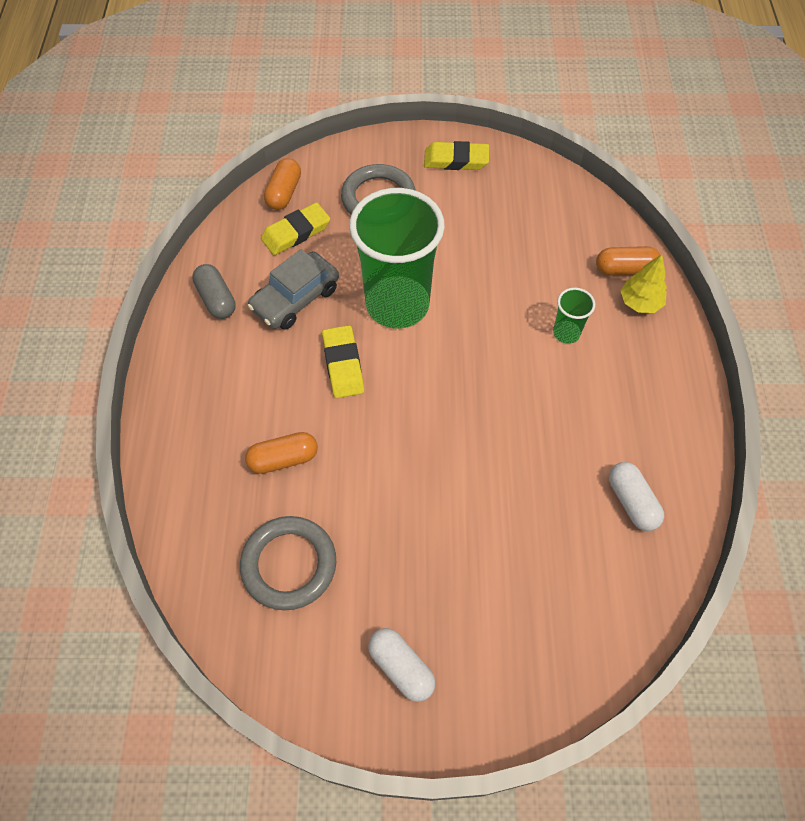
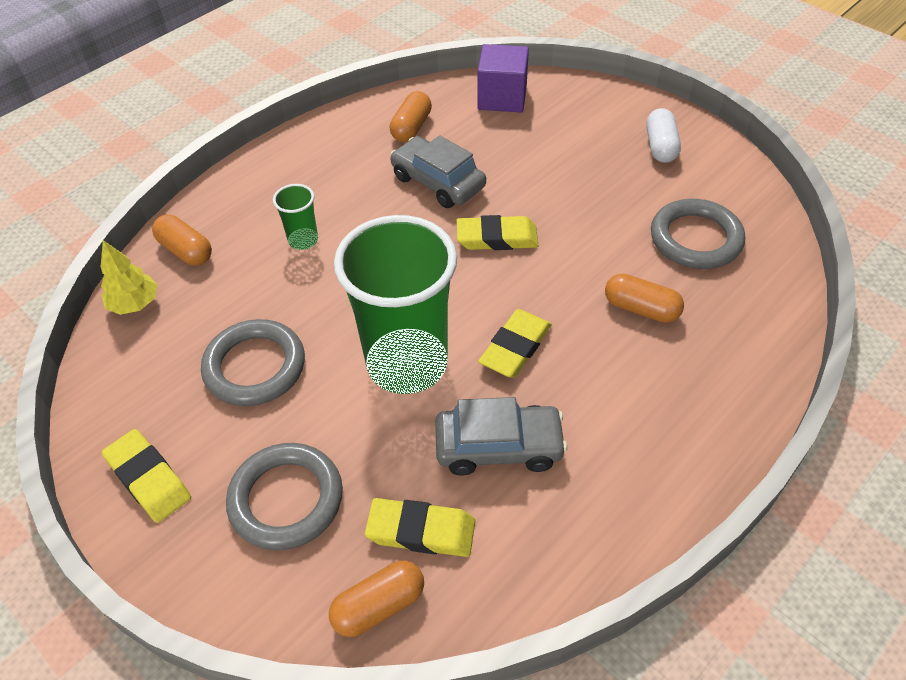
camera: 135 degrees left, 10 degrees down
(216, 299) = (586, 513): grey capsule -> none
(440, 441) = (497, 238): none -> yellow eraser
(480, 240) = (255, 367): none -> grey ring
(541, 459) = (438, 182): none -> grey car
(604, 613) = (502, 97): none -> purple cube
(632, 502) = (411, 127): white capsule -> orange capsule
(640, 303) = (218, 221): yellow tree -> yellow tree (135, 304)

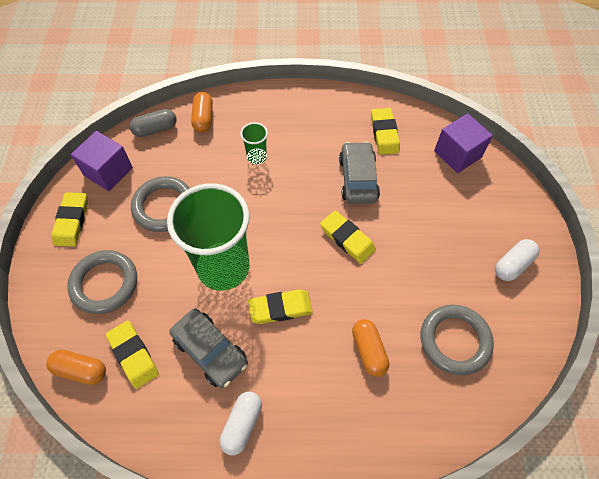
camera: 45 degrees right, 10 degrees up
(128, 391) = (108, 171): none -> purple cube
(135, 304) = (155, 129): yellow tree -> grey capsule
(411, 127) = (384, 133): orange capsule -> yellow eraser
(619, 476) = (242, 424): none -> white capsule

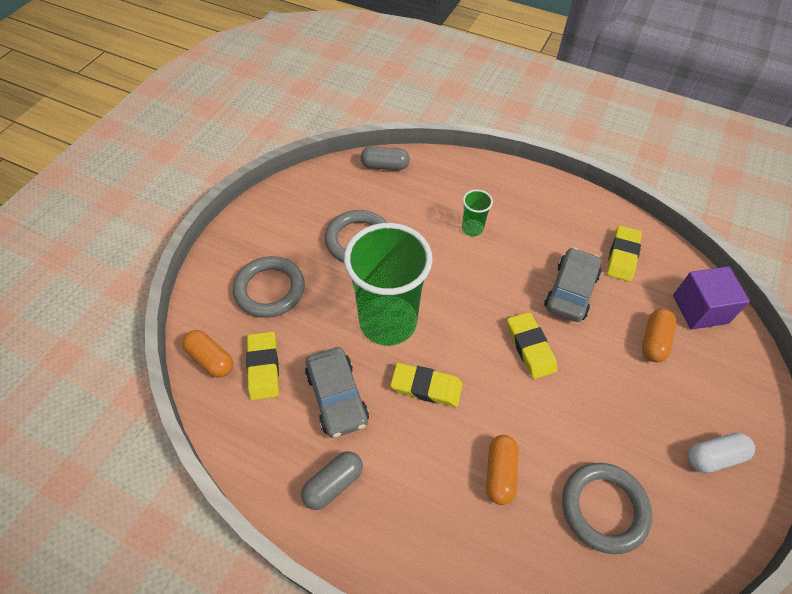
camera: 25 degrees right, 5 degrees down
(72, 221) = (268, 221): yellow eraser -> none
(108, 171) = (322, 188): purple cube -> none
(203, 118) = (436, 172): orange capsule -> orange capsule (654, 341)
(242, 424) = (333, 484): white capsule -> grey capsule

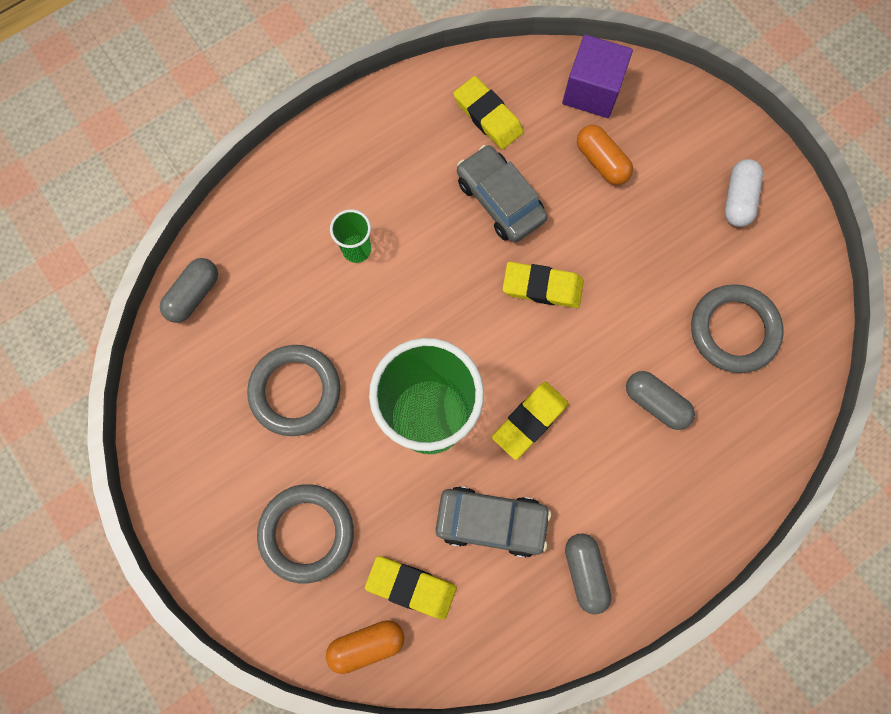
camera: 60 degrees left, 20 degrees up
(500, 473) = (655, 403): orange capsule -> grey capsule

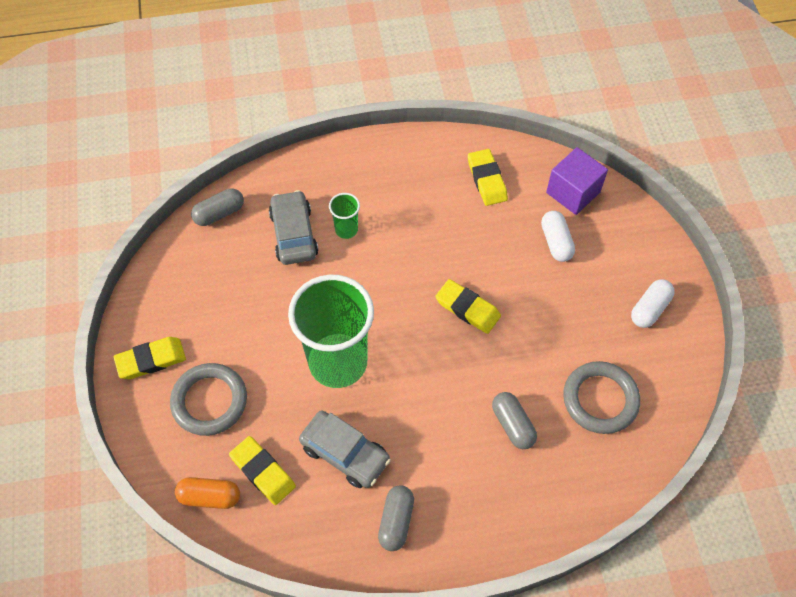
camera: 25 degrees right, 15 degrees down
(295, 391) = (253, 304): grey ring -> none
(500, 200) = (466, 238): grey car -> grey car (294, 234)
(530, 421) = (410, 396): yellow eraser -> yellow eraser (151, 360)
(601, 161) = (556, 242): orange capsule -> white capsule

